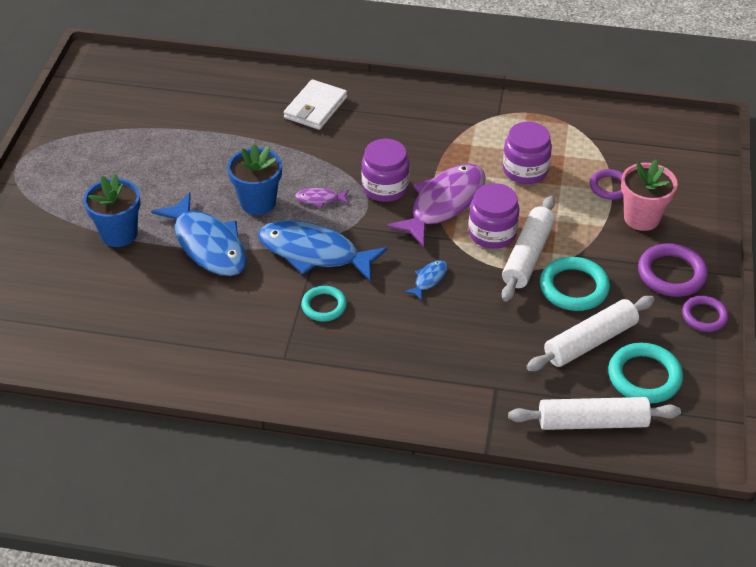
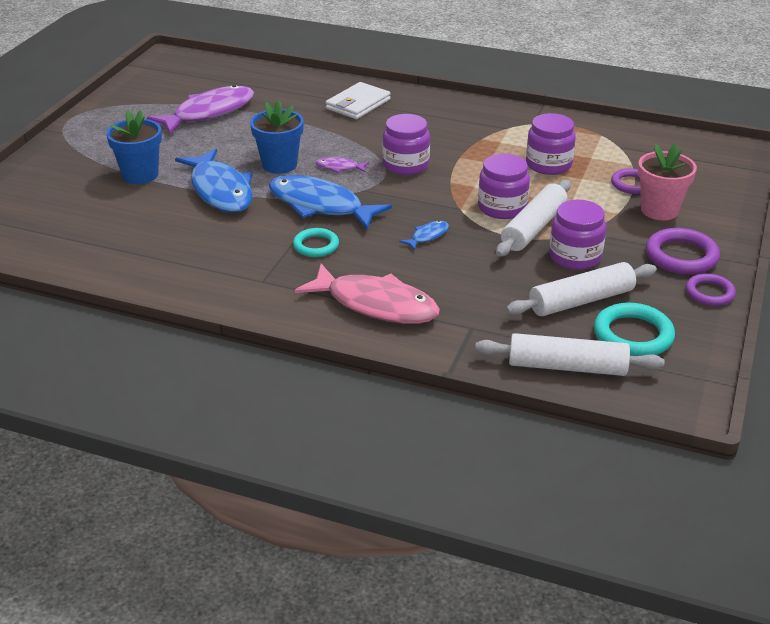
camera: 10 degrees right, 10 degrees down
(401, 372) = (376, 304): none -> pink fish
(444, 204) = (460, 182): purple fish -> purple fish (209, 112)
(574, 287) = (575, 256): turquoise ring -> purple jar

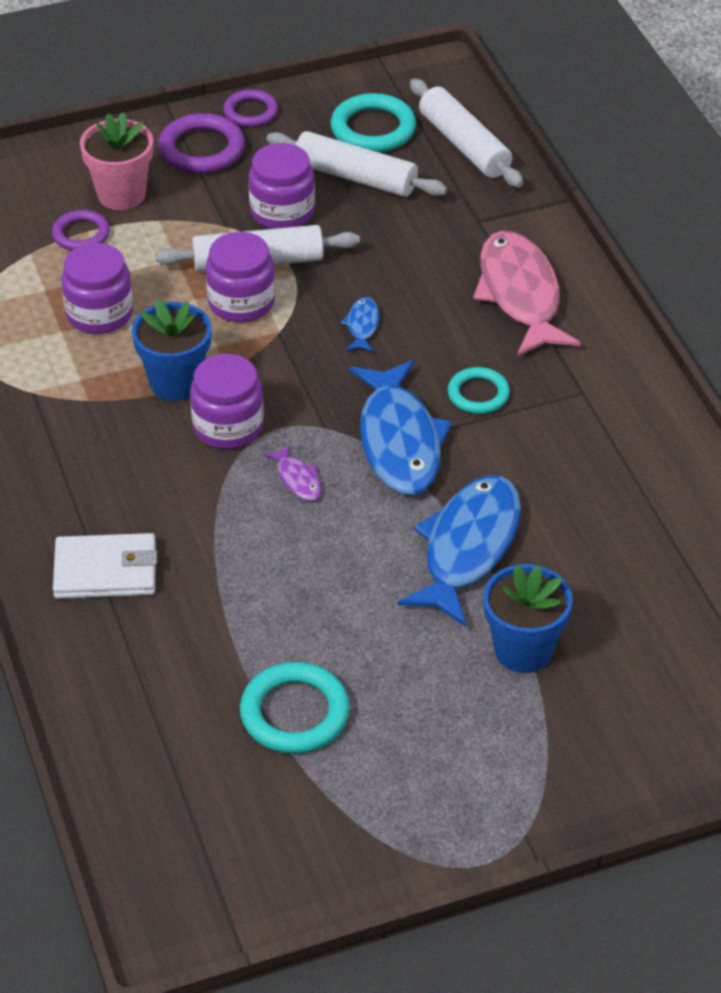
camera: 130 degrees left, 10 degrees up
(209, 112) = (295, 713): purple fish -> turquoise ring
(279, 165) = (351, 537): blue flower pot -> blue flower pot (176, 382)
(427, 236) = (362, 325): blue fish -> blue fish turned 90 degrees clockwise

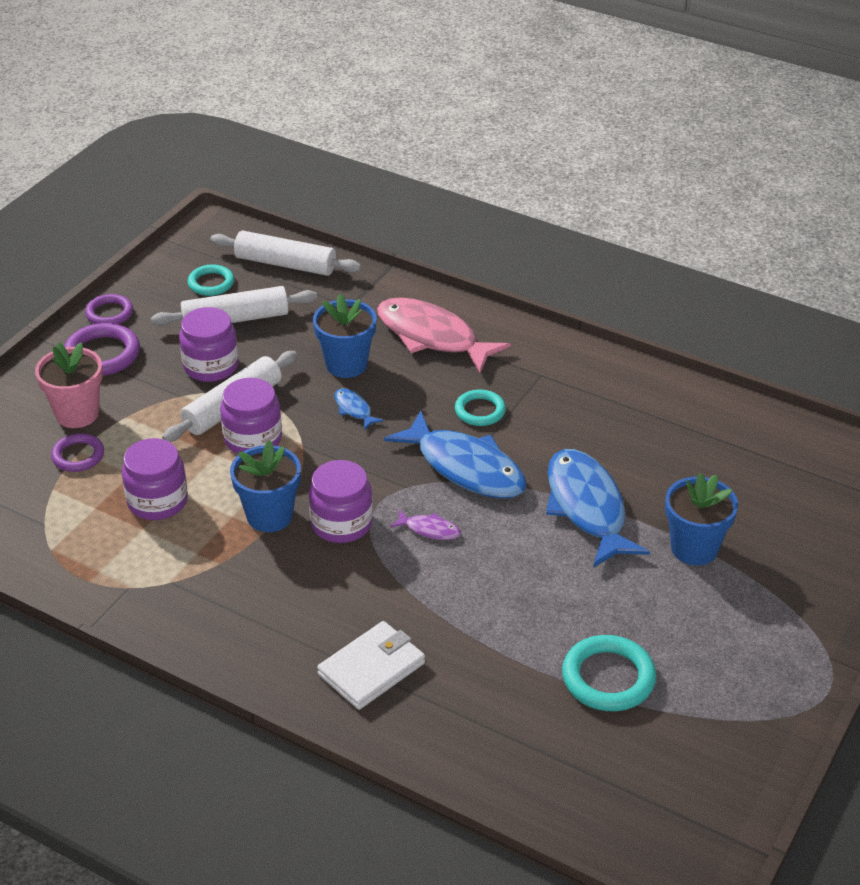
camera: 40 degrees left, 5 degrees down
(373, 129) = (211, 283): turquoise ring -> turquoise ring, size x0.64
(406, 277) = (346, 364): none -> blue flower pot

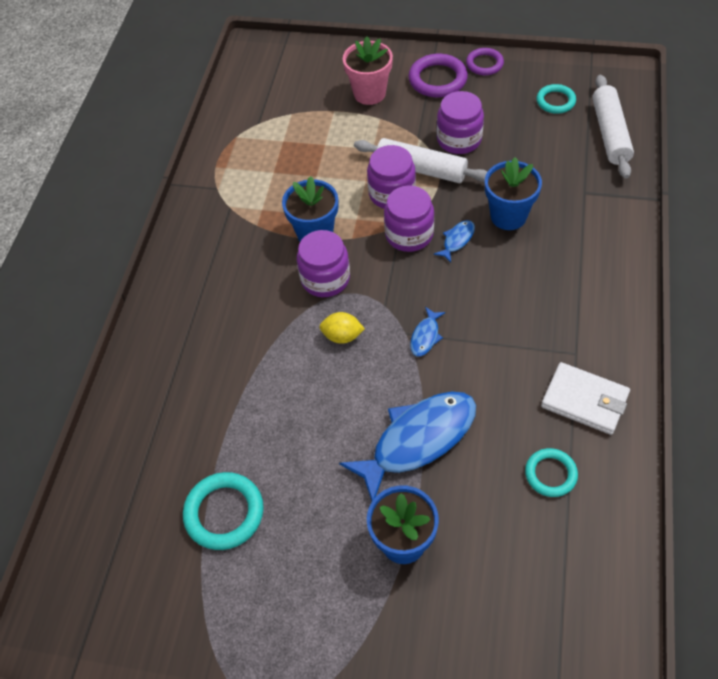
camera: 75 degrees right, 15 degrees up
(78, 456) = (328, 112): purple ring -> none
(157, 501) = (303, 169): purple jar -> purple jar (409, 234)
(235, 319) = (522, 131): white rolling pin -> none
(372, 669) = (185, 349): white wallet -> white wallet (584, 400)
(429, 530) = (342, 336): purple fish -> yellow lemon
(432, 337) = (578, 259): pink fish -> none
(465, 467) = (425, 336): blue fish -> blue fish, size x0.43
(480, 411) = (501, 323): turquoise ring -> turquoise ring (550, 474)

